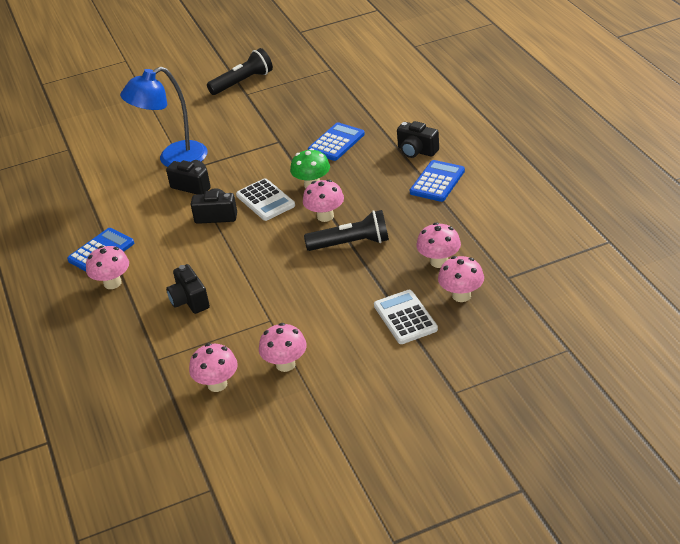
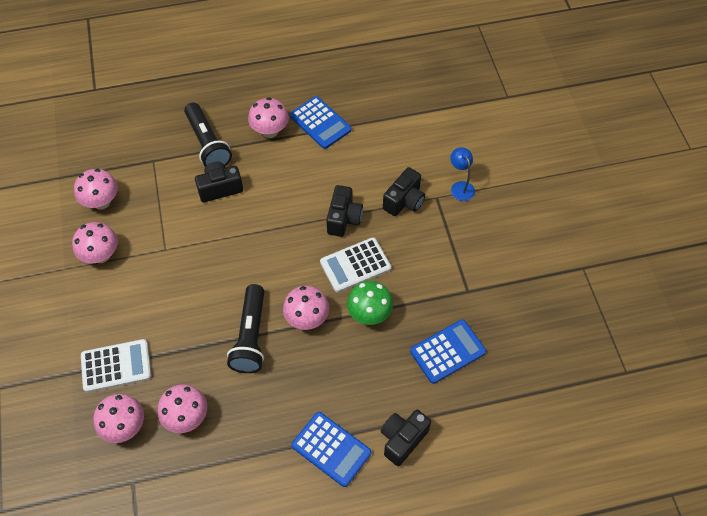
camera: 95 degrees right, 20 degrees up
(173, 159) = (460, 187): blue lamp -> blue lamp, size x0.45
(243, 82) = (612, 267): black flashlight -> black flashlight (207, 144)
(336, 142) = (447, 351): blue calculator -> blue calculator turned 75 degrees counterclockwise

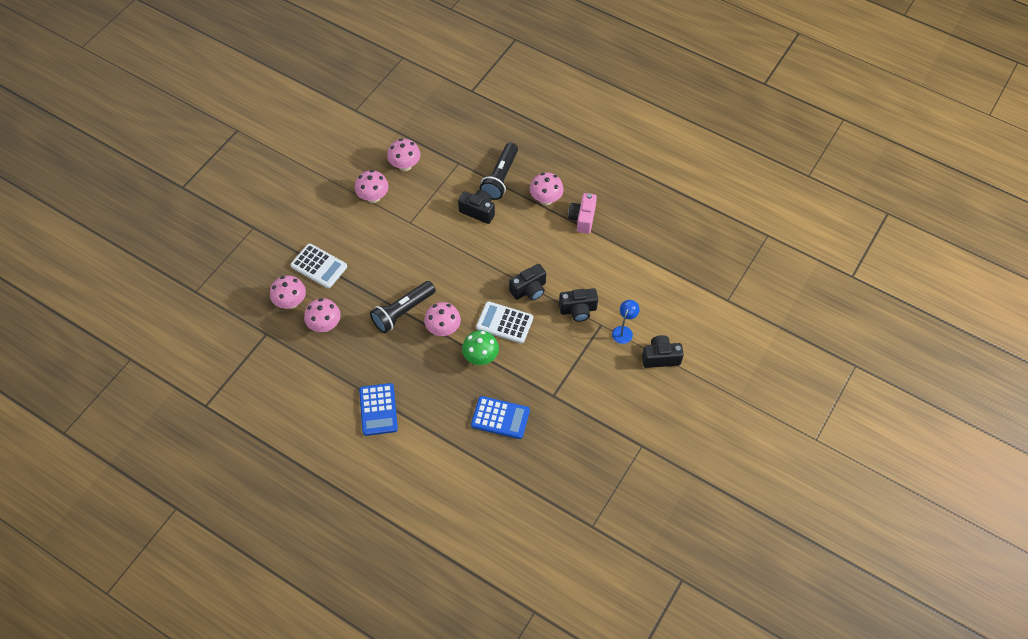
camera: 45 degrees right, 0 degrees up
(320, 123) = (582, 219): blue calculator -> pink camera
(402, 439) = (420, 440): black camera -> black camera (660, 357)

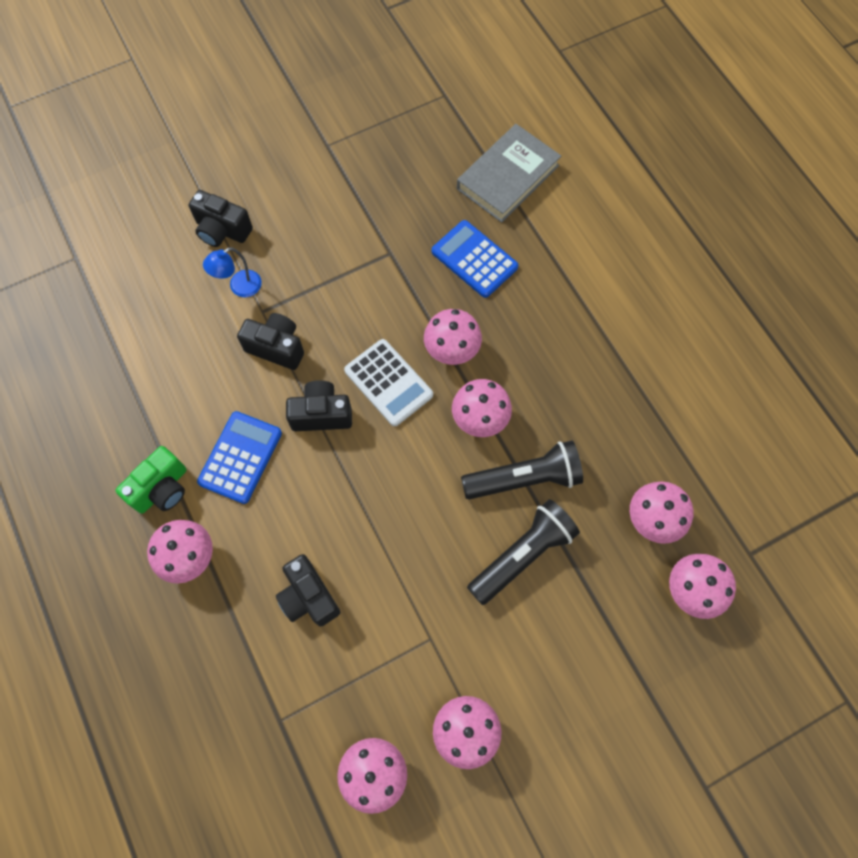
camera: 150 degrees left, 10 degrees up
(319, 266) = (620, 635): white calculator -> none
(378, 409) = (629, 350): blue calculator -> blue calculator (240, 457)
(480, 357) = (452, 350): green mushroom -> pink mushroom
(500, 178) = (231, 644): black flashlight -> black flashlight (522, 555)
(512, 485) = (508, 177): none -> grey book
(582, 219) = (162, 489): pink camera -> green camera

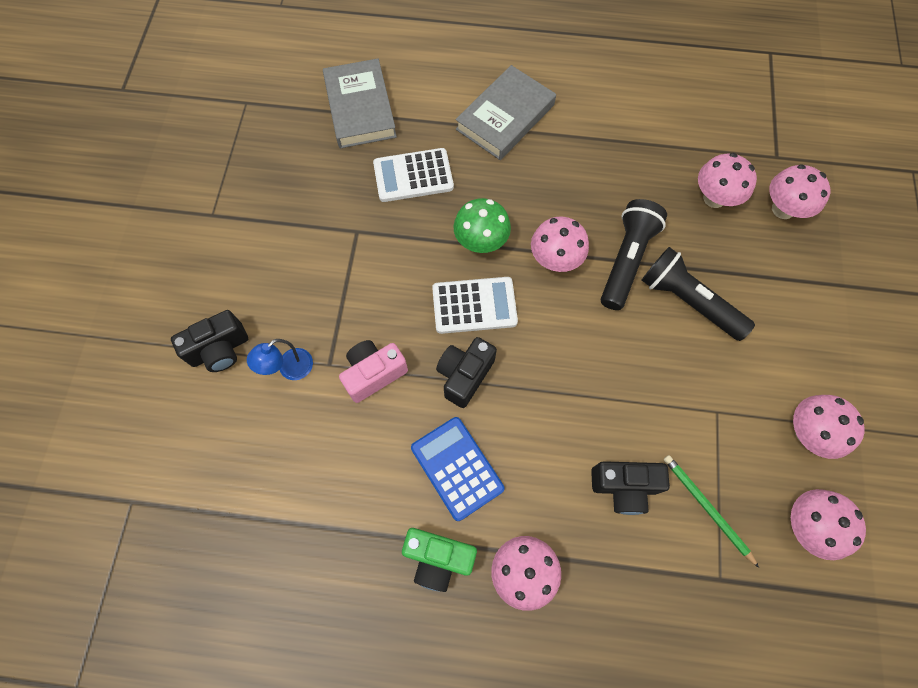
camera: 55 degrees left, 0 degrees up
(162, 489) = (438, 558): green camera -> green camera turned 120 degrees clockwise
(239, 287) = (290, 369): blue lamp -> blue lamp turned 45 degrees clockwise
(276, 347) = (374, 374): black camera -> pink camera
(335, 676) = (706, 508): none -> green pencil
(452, 350) = (481, 242): pink mushroom -> green mushroom
(474, 259) = (413, 176): blue calculator -> white calculator
(522, 555) = (688, 301): black flashlight -> black flashlight turned 45 degrees counterclockwise
(593, 291) = (505, 117): none -> grey book

